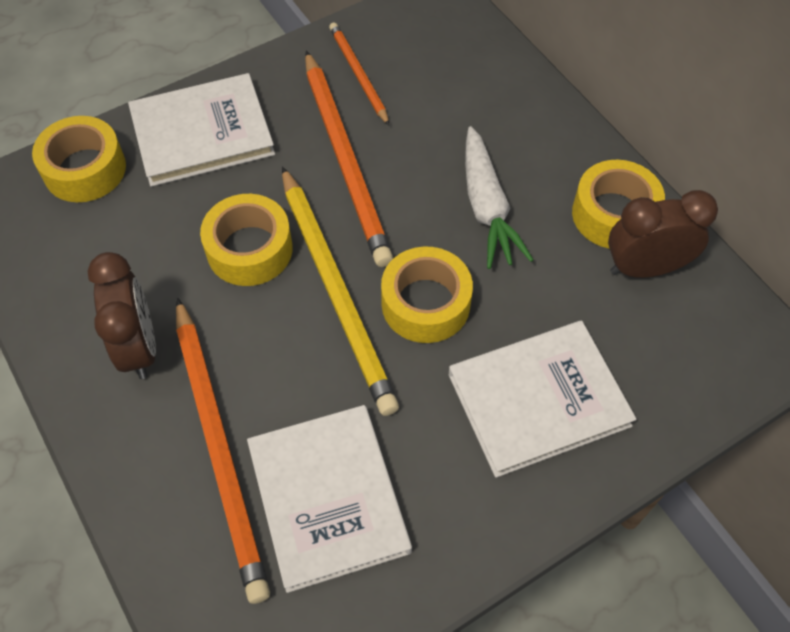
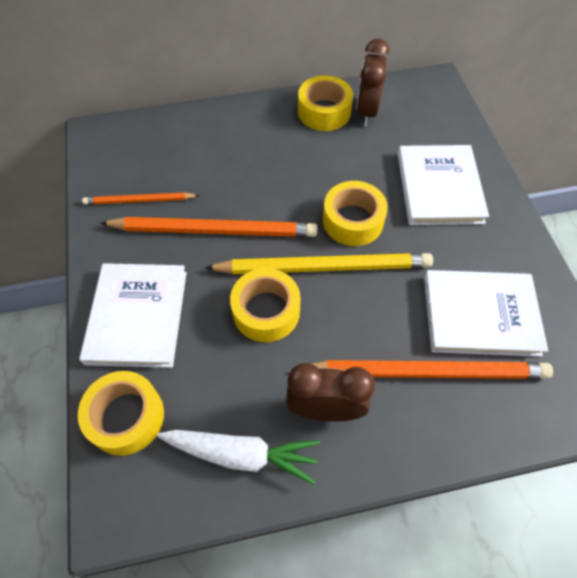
camera: 70 degrees left, 0 degrees up
(487, 207) = (291, 167): white carrot -> white carrot (241, 454)

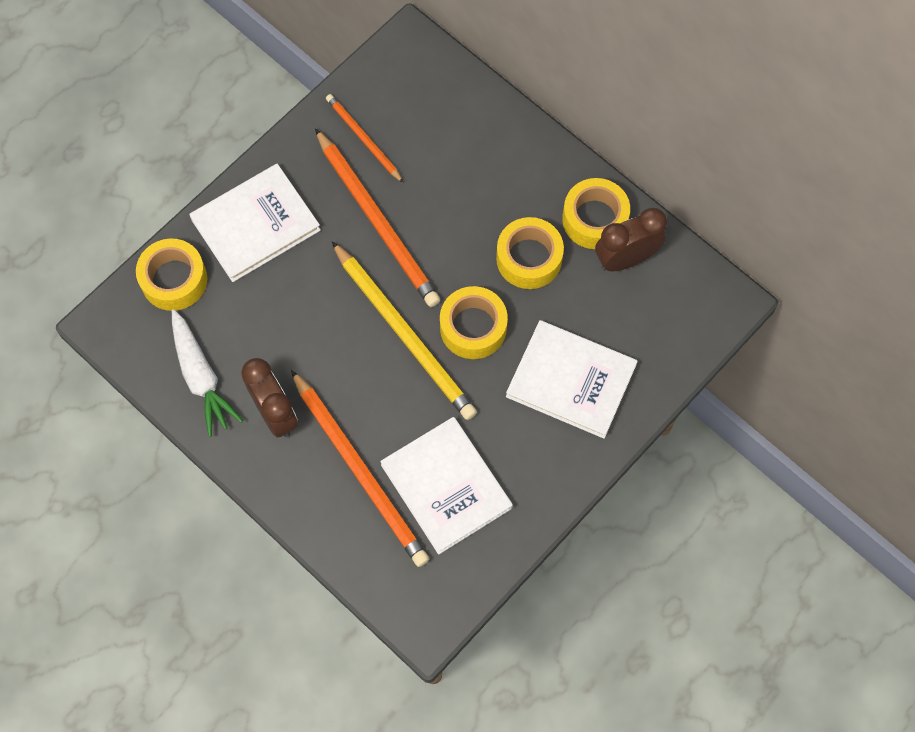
camera: 55 degrees right, 10 degrees up
(266, 311) = (329, 316): yellow tape -> yellow tape (529, 258)
(439, 187) = (571, 380): white book -> white book turned 60 degrees clockwise

